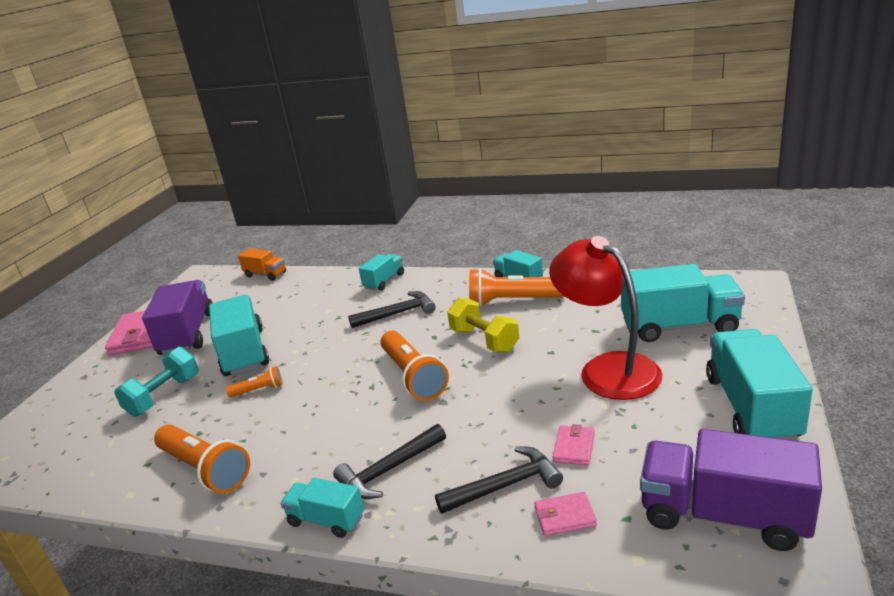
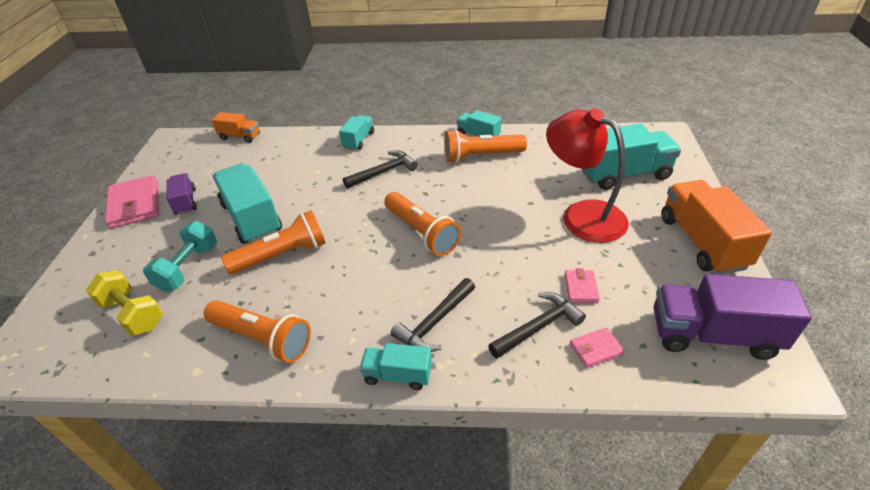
camera: 15 degrees left, 15 degrees up
(188, 334) = (185, 202): purple truck -> purple truck, size x0.54
(259, 390) = (282, 255): orange flashlight -> orange flashlight, size x1.99
(484, 340) = (471, 194): yellow dumbbell -> yellow dumbbell (133, 314)
(752, 407) = (702, 242): turquoise truck -> orange truck

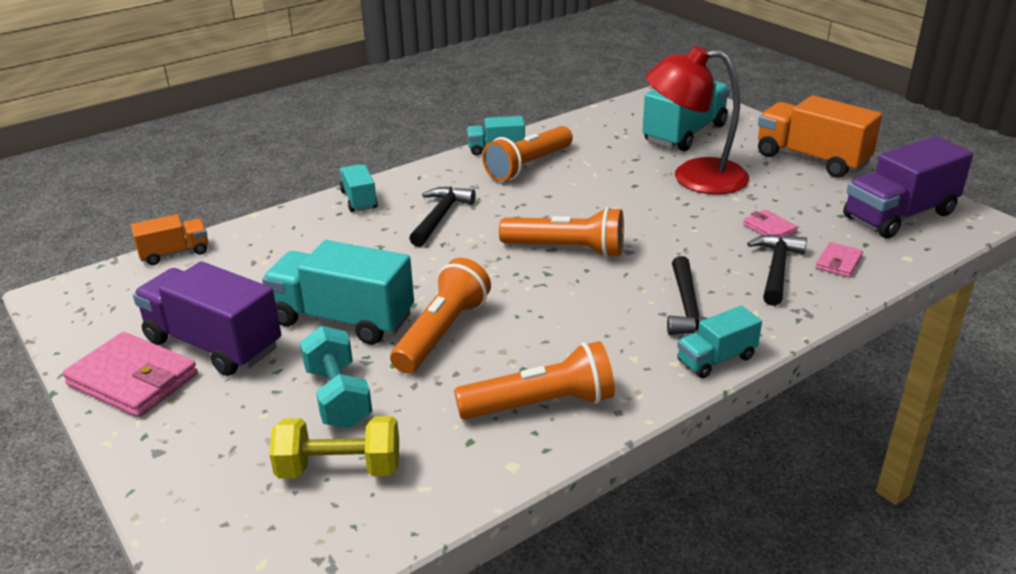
camera: 40 degrees left, 10 degrees down
(185, 202) = (213, 344): purple truck -> purple truck, size x1.85

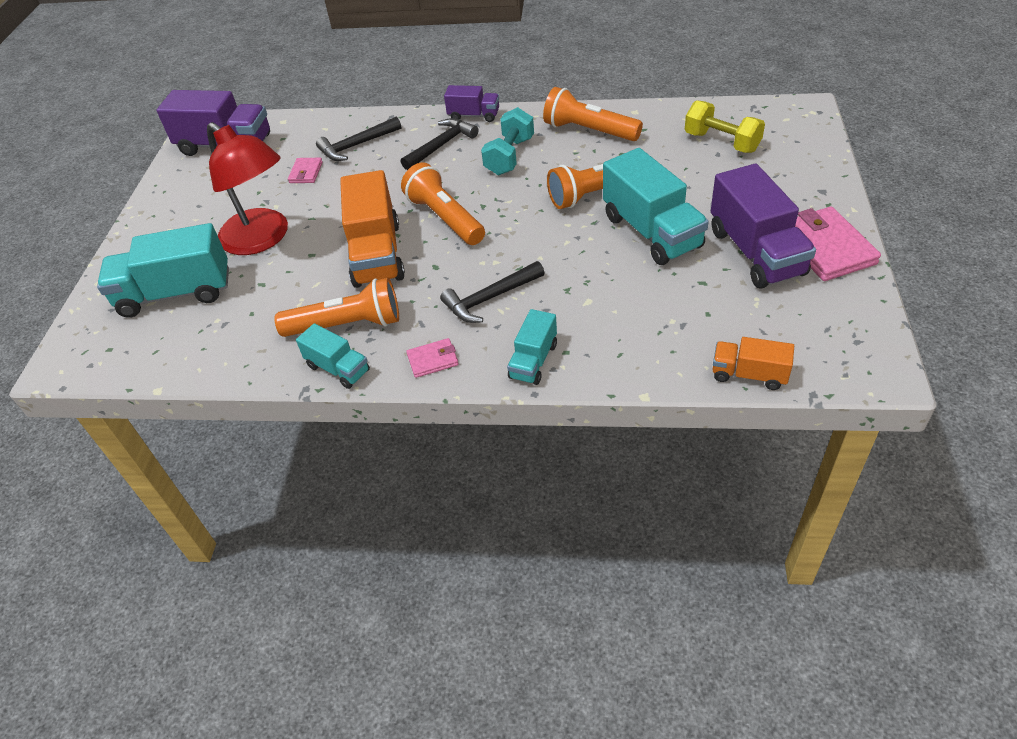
camera: 135 degrees left, 15 degrees up
(338, 397) = (695, 179): turquoise dumbbell -> turquoise dumbbell (509, 156)
(716, 359) = (474, 115): turquoise truck -> purple truck
(811, 159) = (165, 213): orange truck -> orange truck (377, 254)
(838, 262) = (319, 134): pink wallet -> pink wallet (433, 360)

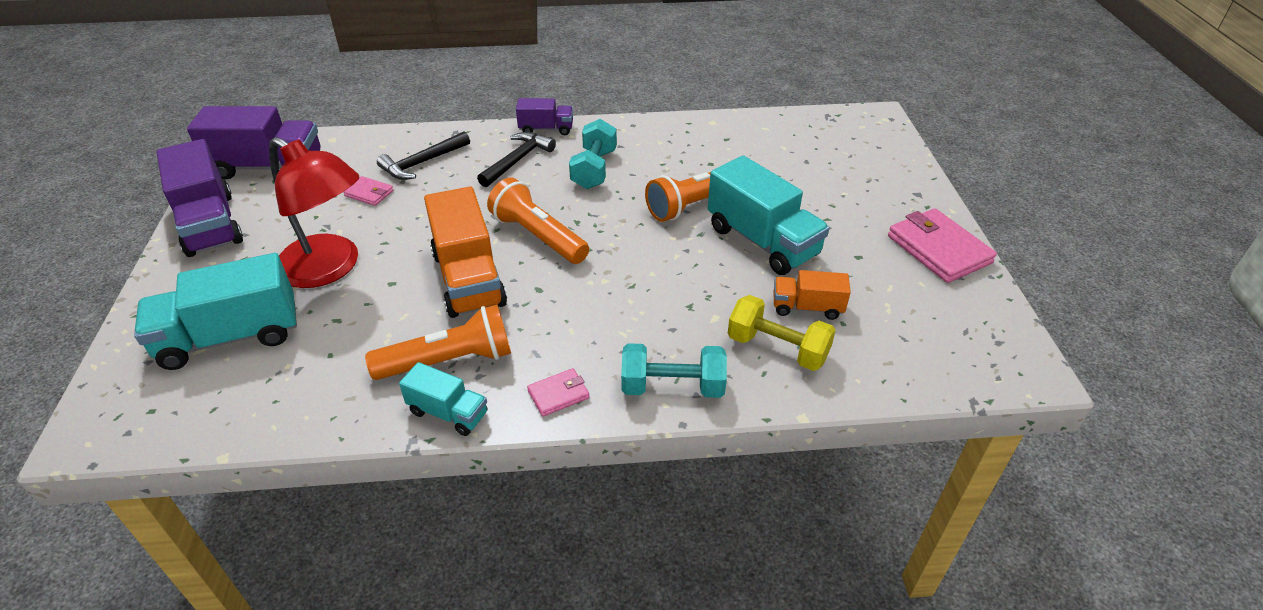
camera: 15 degrees left, 5 degrees down
(306, 172) = (369, 193): pink wallet -> pink wallet turned 60 degrees counterclockwise
(490, 298) = (608, 321): black hammer -> none
(533, 361) = (672, 387): turquoise truck -> turquoise dumbbell
(589, 131) = (671, 142): orange flashlight -> none
(721, 142) = (807, 150): yellow dumbbell -> yellow dumbbell (777, 348)
(749, 374) = (903, 385): orange truck -> orange truck (807, 307)
(756, 252) = (872, 257): purple truck -> purple truck (210, 224)

